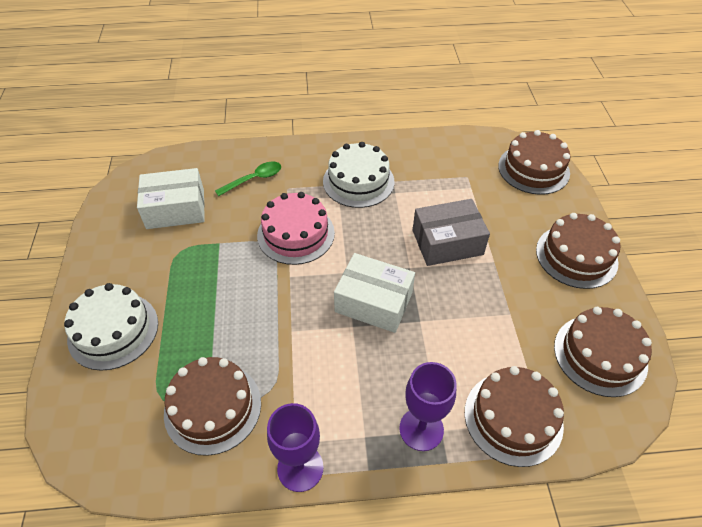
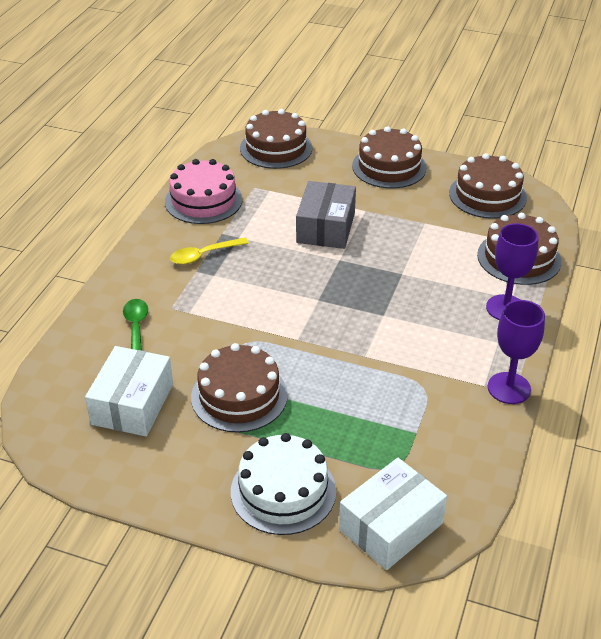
camera: 65 degrees left, 10 degrees down
(213, 407) = (421, 431): brown cake -> brown cake (239, 396)
(296, 234) = (244, 319): pink cake -> pink cake (203, 200)
(358, 181) = (203, 255): white cake -> yellow spoon
(373, 302) = (364, 294): white box -> white box (391, 526)

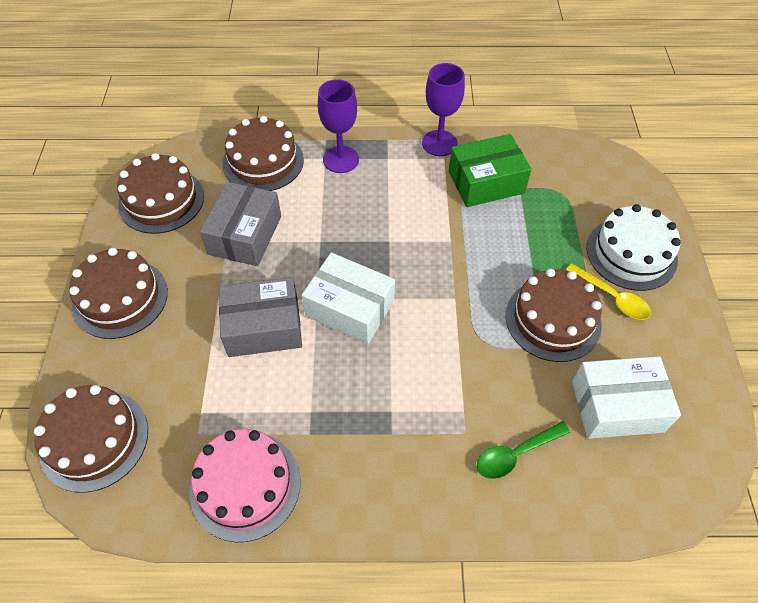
camera: 110 degrees left, 15 degrees up
(203, 255) = (360, 437): yellow spoon -> yellow spoon (612, 297)
(391, 526) = (616, 182): white box -> white box (350, 308)
(428, 233) = (245, 235): none -> grey box
(434, 407) = (486, 182): none -> green box

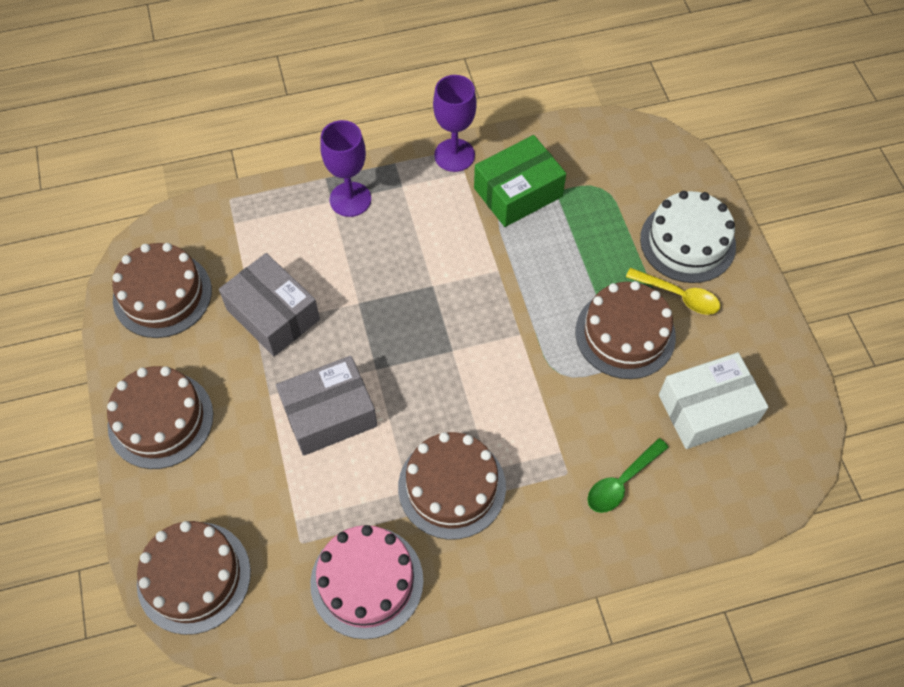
camera: 15 degrees left, 5 degrees up
(245, 235) = (273, 314): grey box -> grey box turned 45 degrees counterclockwise
(263, 162) = (262, 221): brown cake -> brown cake (452, 487)
(350, 308) = (414, 372): white box -> none

